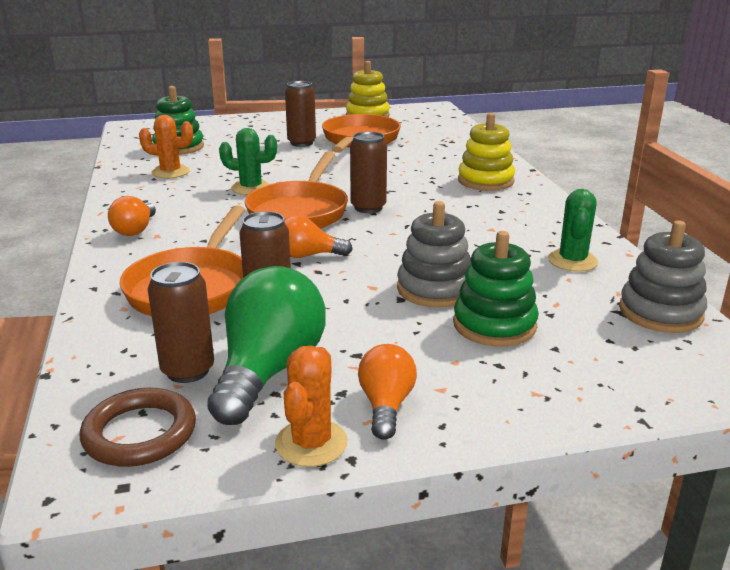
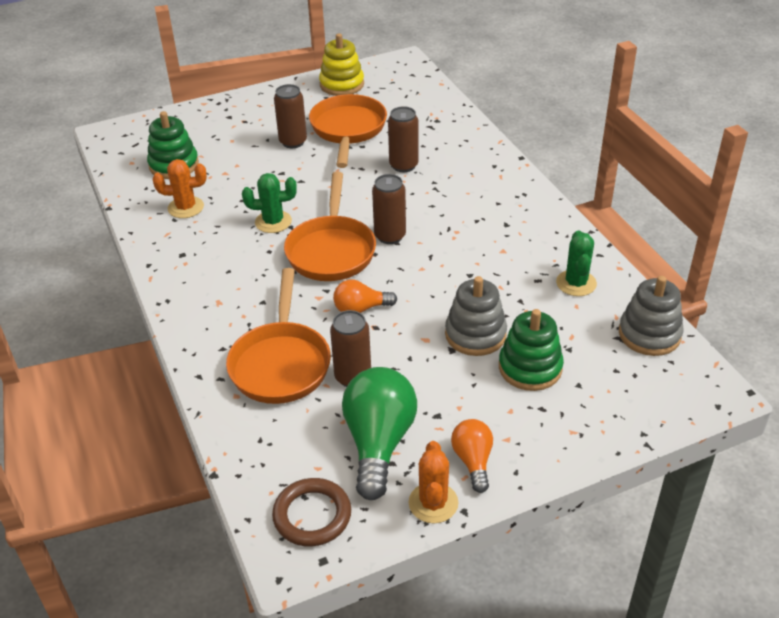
camera: 10 degrees left, 15 degrees up
(135, 230) = (196, 297): orange light bulb -> none
(188, 370) = (319, 452): brown can -> brown can (403, 165)
(485, 181) = (483, 181): yellow stacking toy -> none

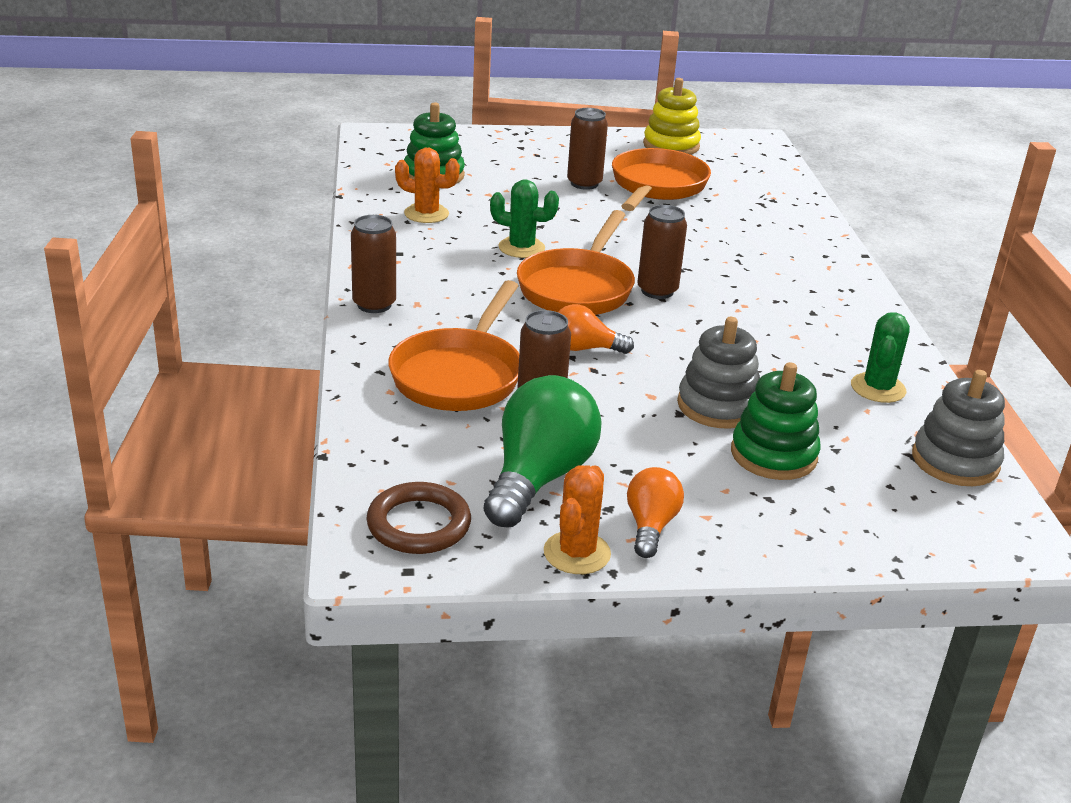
camera: 15 degrees right, 10 degrees down
(403, 165) = (709, 231): brown can -> brown can (374, 304)

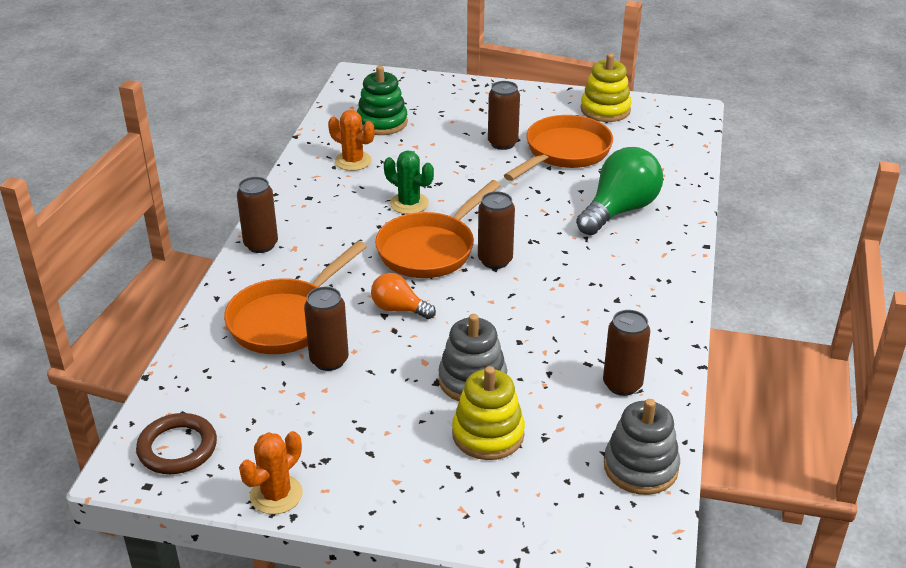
camera: 20 degrees right, 5 degrees up
(539, 478) = (289, 423): green light bulb -> green light bulb (619, 210)
(650, 526) = (346, 482): orange light bulb -> none
(773, 455) = (488, 434): green stacking toy -> yellow stacking toy
(878, 388) = (622, 384): green cactus -> brown can

